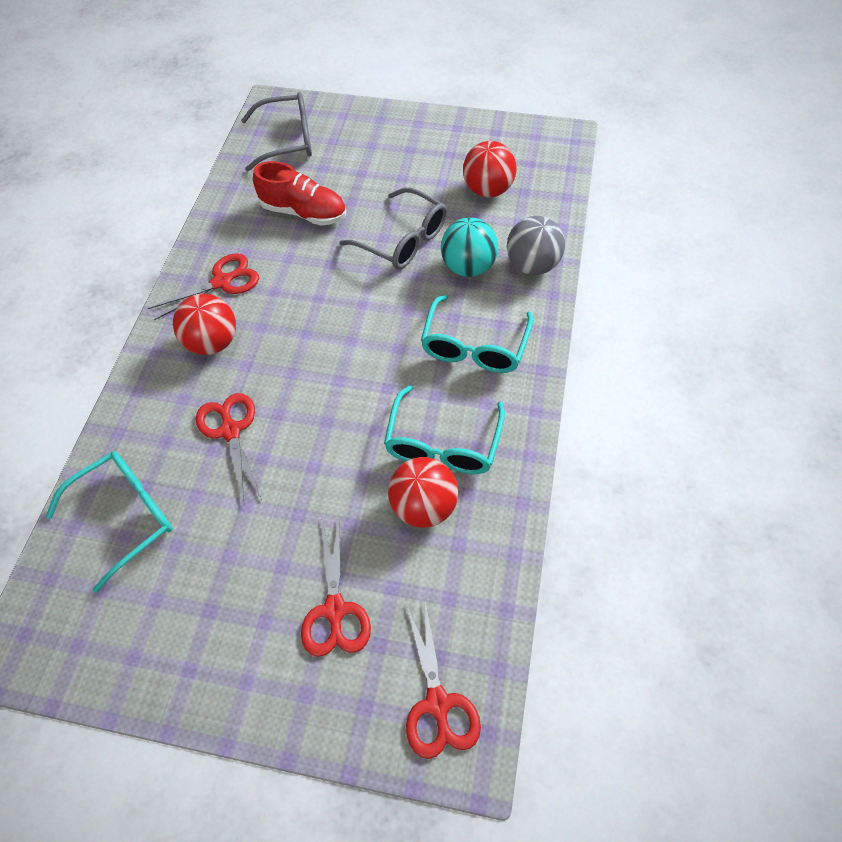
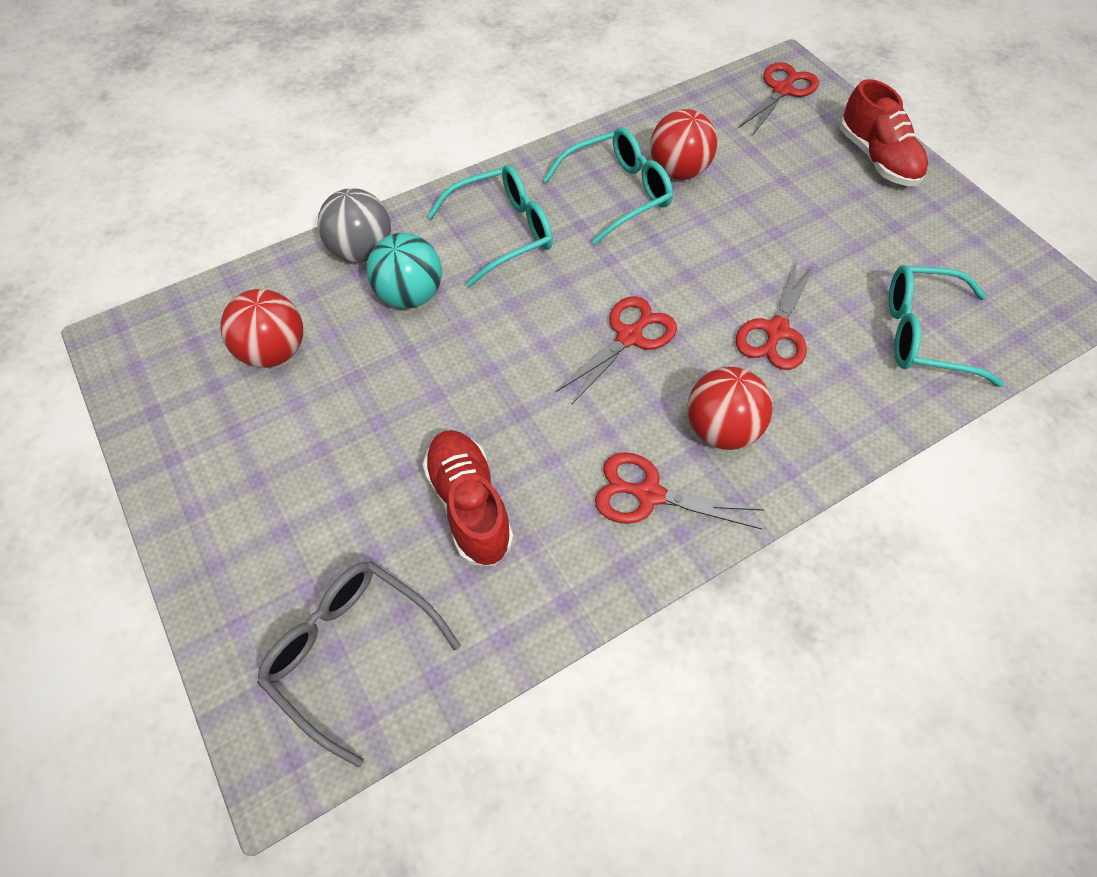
camera: 135 degrees left, 0 degrees up
(278, 687) = (877, 158): none -> red shoe
(335, 610) = (802, 166): red scissors -> red scissors (629, 337)
(403, 240) = (422, 373): grey glasses -> none

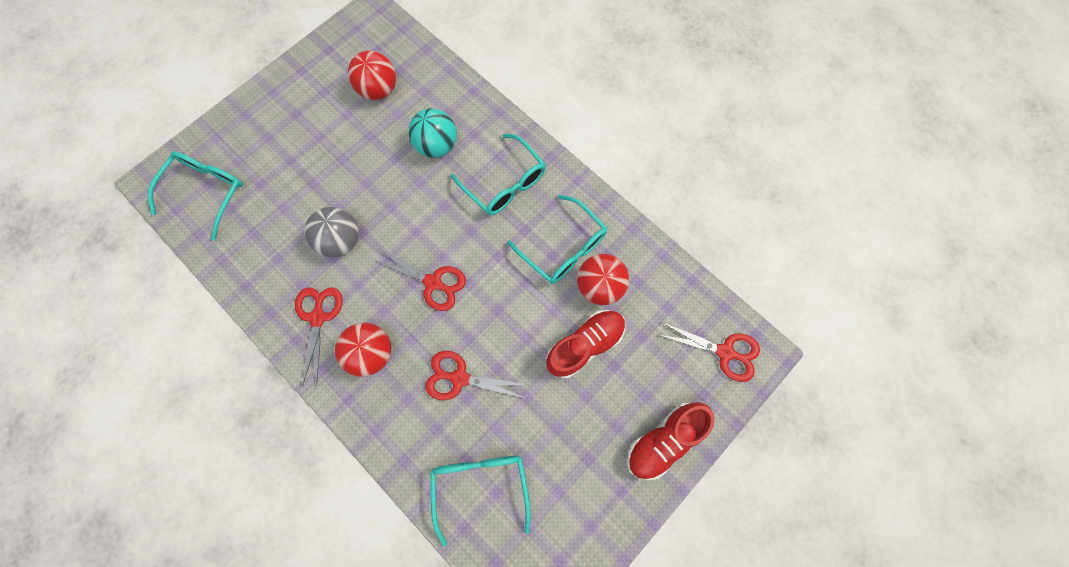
camera: 75 degrees right, 15 degrees up
(351, 652) = (207, 192): grey glasses -> turquoise glasses
(362, 251) = (466, 107): grey ball -> grey ball (341, 241)
(469, 505) = (296, 222): red shoe -> red shoe (585, 345)

